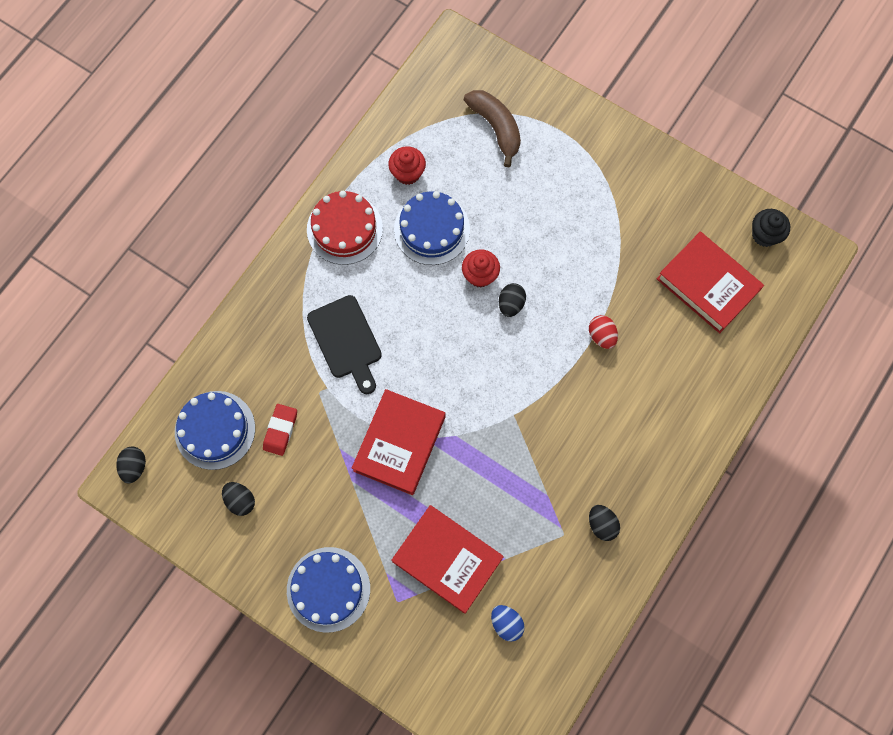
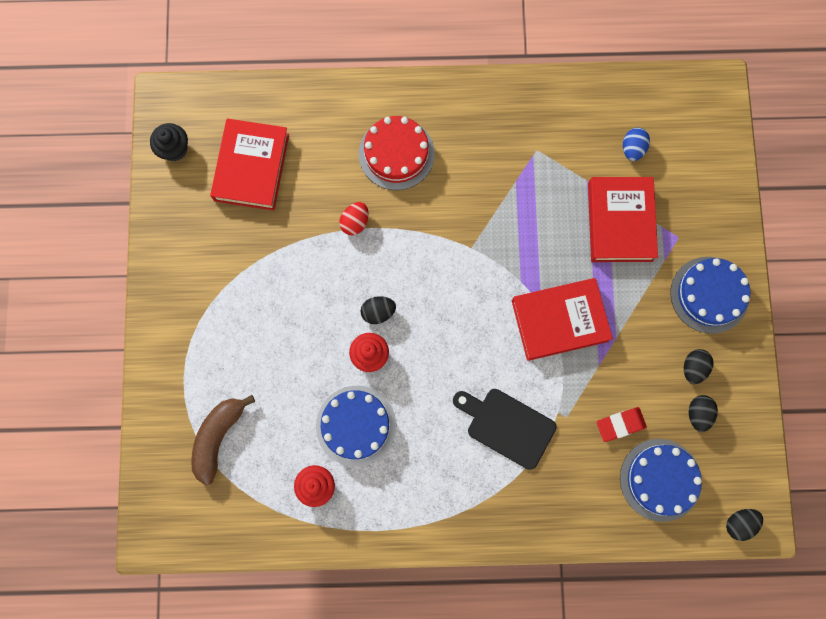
camera: 125 degrees left, 5 degrees up
(344, 229) = (408, 503): red cake -> red cake (396, 154)
(346, 341) = (507, 426): black cutting board -> black cutting board turned 90 degrees counterclockwise
(602, 524) = (508, 128): black egg -> black egg (693, 368)

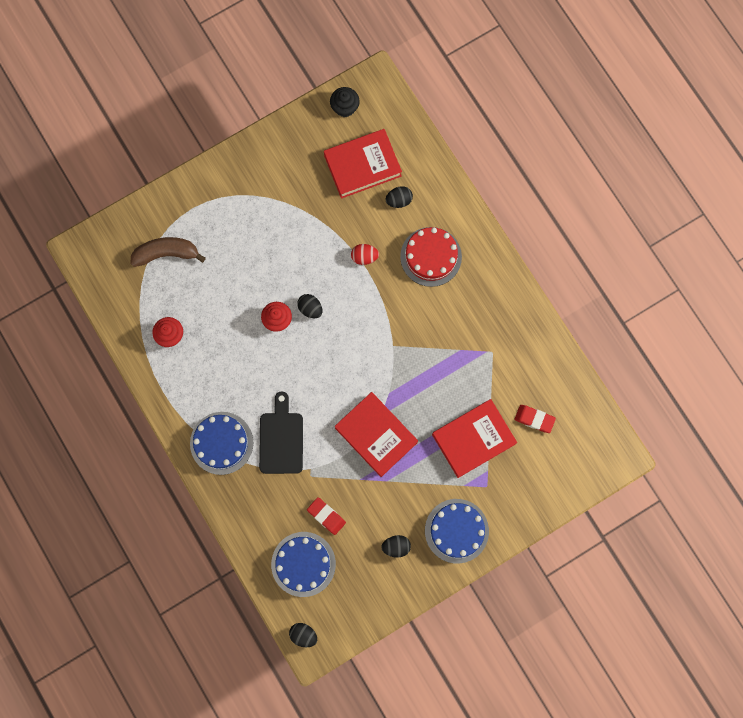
camera: 60 degrees right, 0 degrees up
(356, 425) = (224, 338): blue cake -> blue cake (221, 443)
(632, 149) = (534, 419): blue egg -> red eraser
(698, 414) = (365, 567): black egg -> black egg (399, 200)

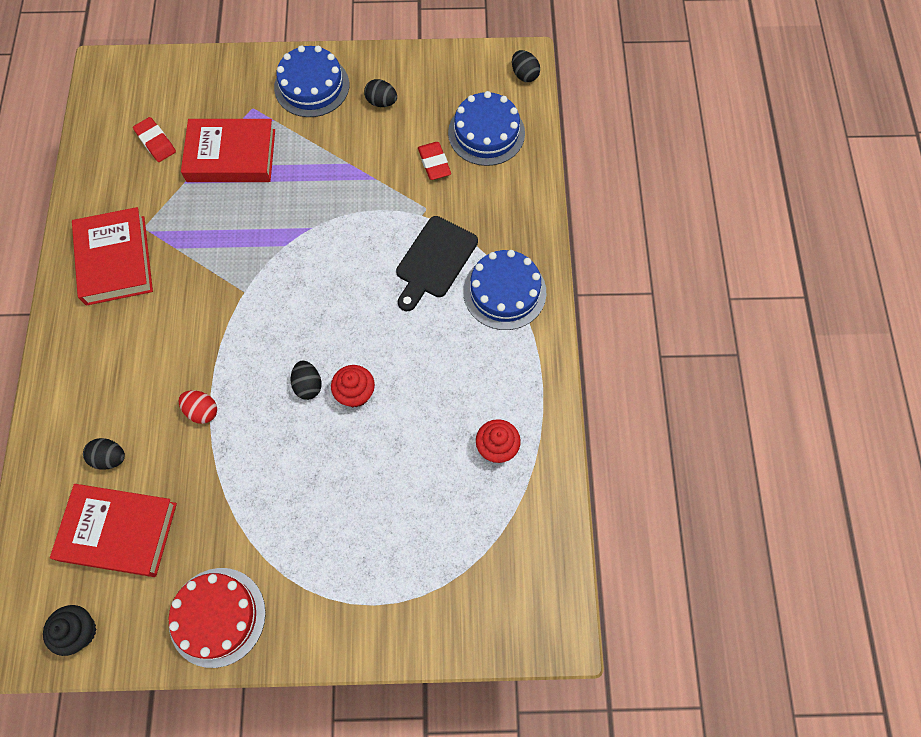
camera: 150 degrees left, 10 degrees down
(166, 253) = (443, 559): brown banana -> none
(376, 435) = (328, 211): red book -> red book (115, 260)
(431, 256) = (126, 367): red cake -> red cake (217, 617)

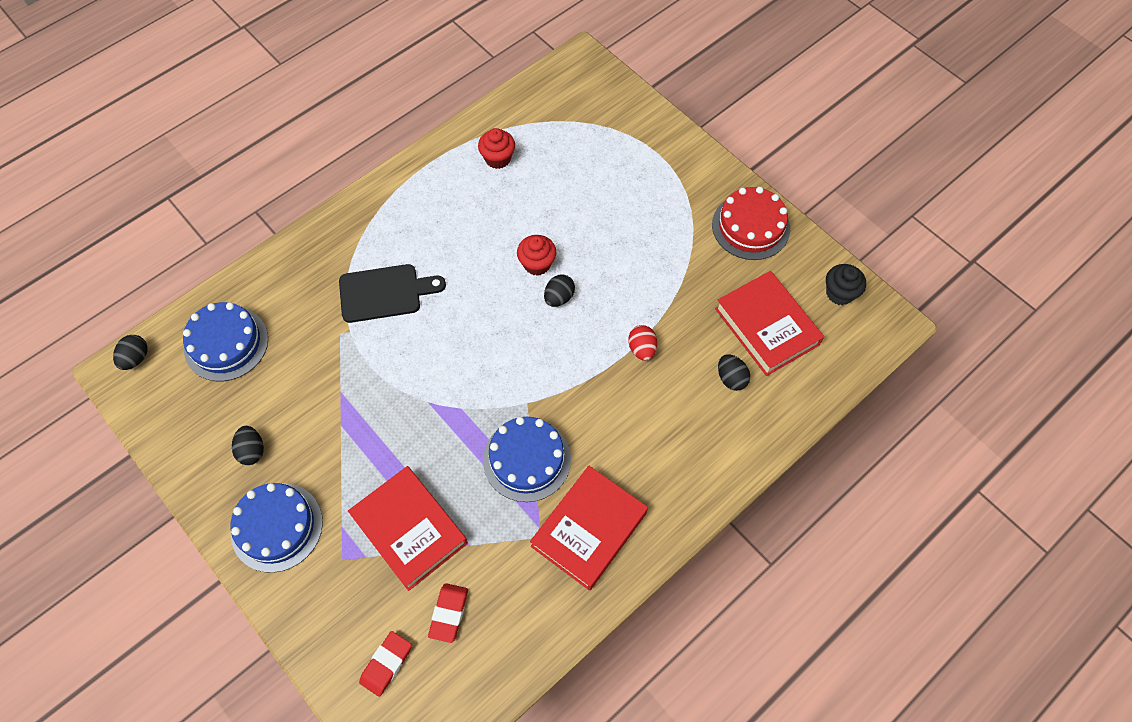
camera: 130 degrees left, 5 degrees down
(434, 163) = (289, 360): red eraser -> red eraser (386, 664)
(504, 292) = (373, 231): blue cake -> blue cake (527, 459)

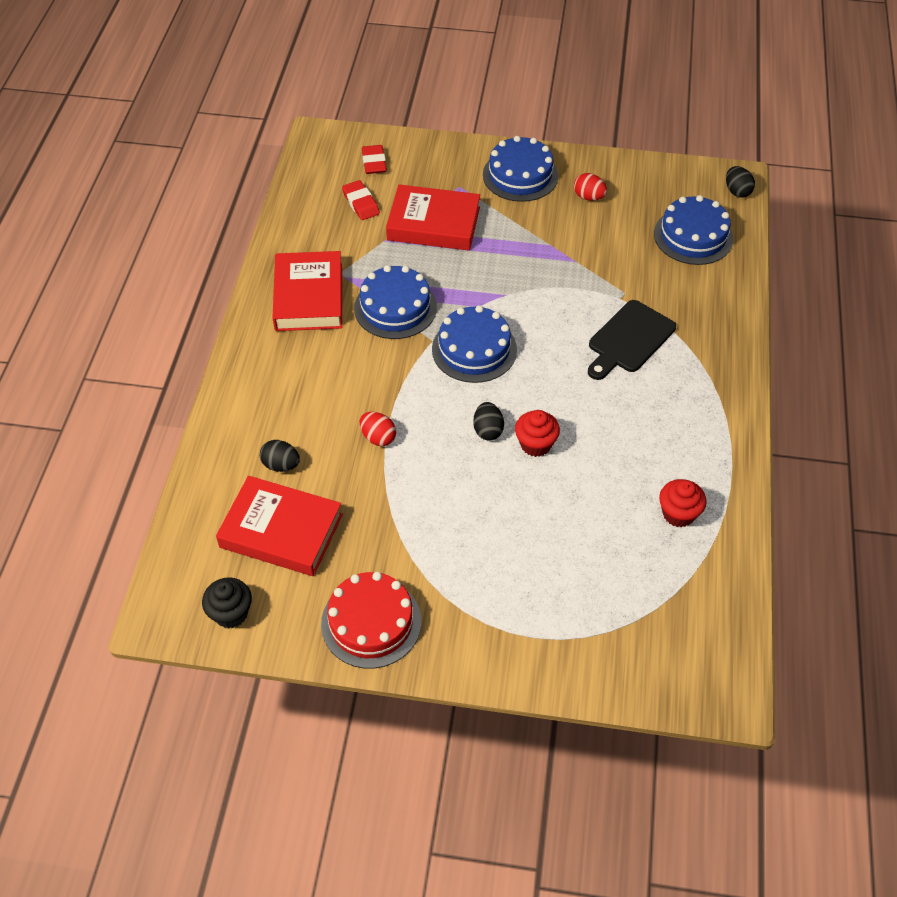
camera: 140 degrees right, 10 degrees down
(252, 451) = (589, 197): black egg -> red egg
(503, 370) = (474, 349): none -> blue cake

